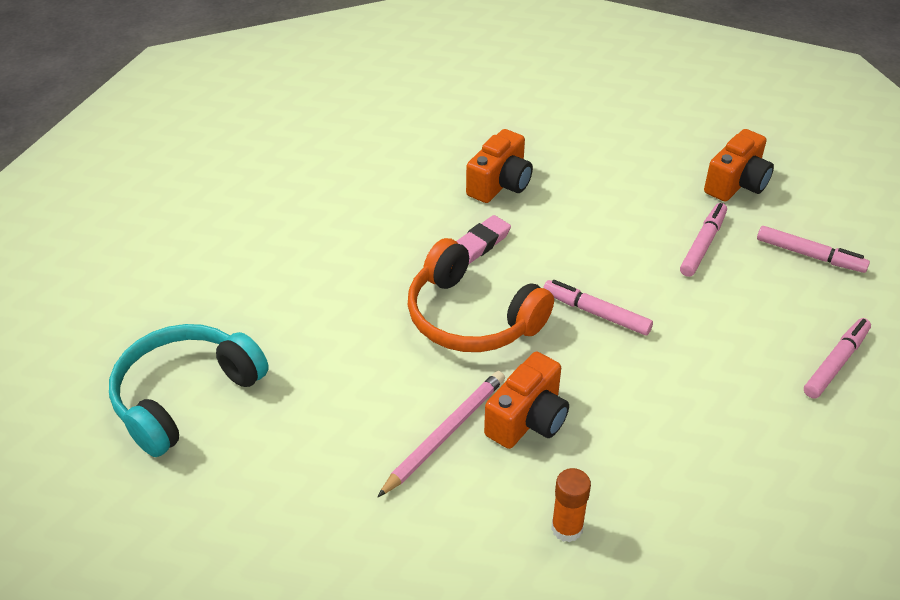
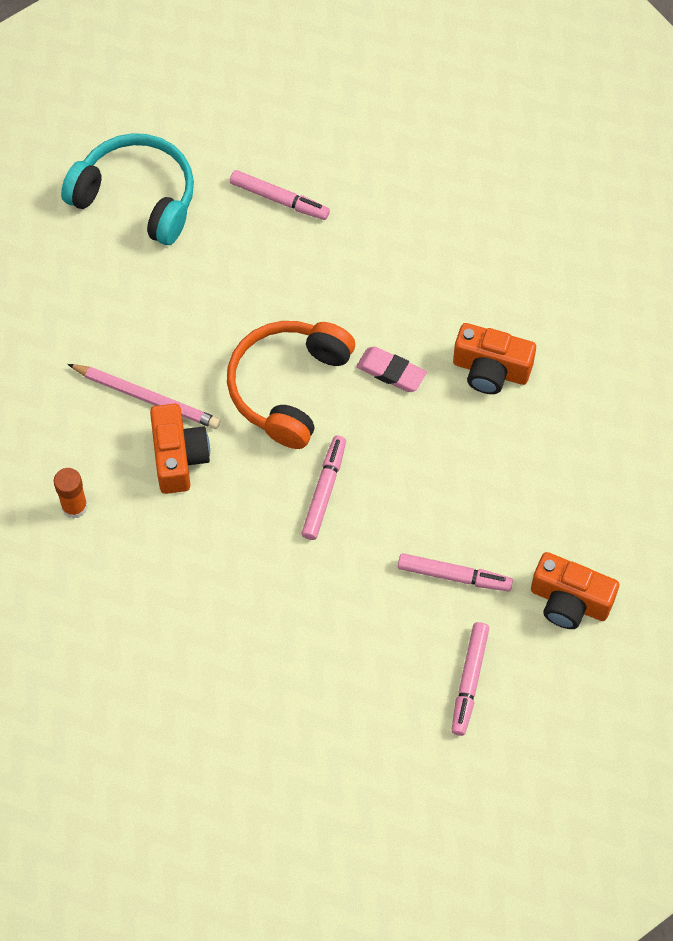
camera: 75 degrees right, 20 degrees up
(528, 419) = (178, 457): orange camera -> orange camera turned 120 degrees counterclockwise
(836, 363) = (317, 708): pink marker -> pink marker (279, 200)

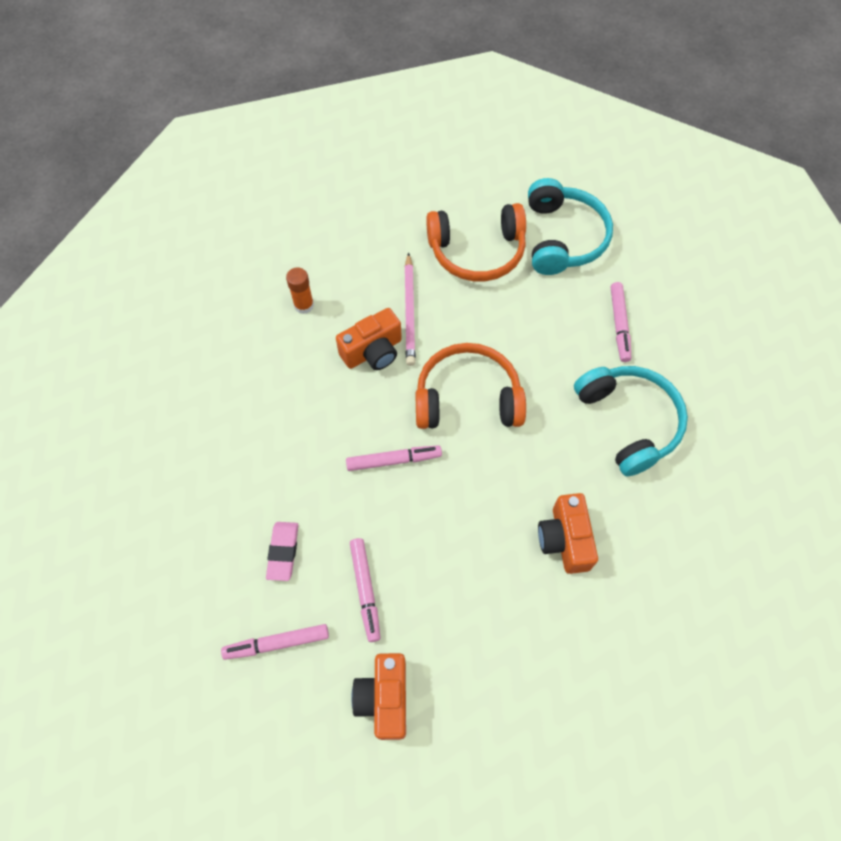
camera: 65 degrees right, 0 degrees up
(105, 293) = (477, 252): none -> orange headphones
(391, 372) = (520, 464): pink eraser -> pink eraser (283, 552)
(396, 249) = (629, 421): none -> turquoise headphones

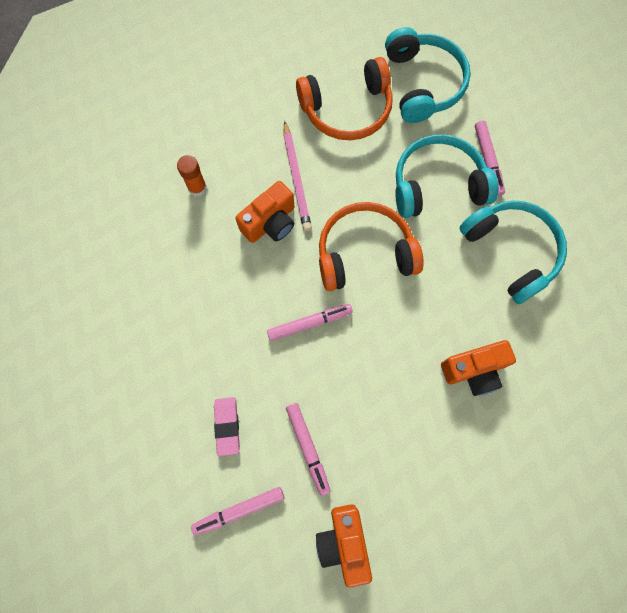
camera: 10 degrees left, 10 degrees up
(560, 340) = (437, 185): none -> turquoise headphones
(564, 540) = (474, 370): orange camera -> orange camera turned 90 degrees counterclockwise

